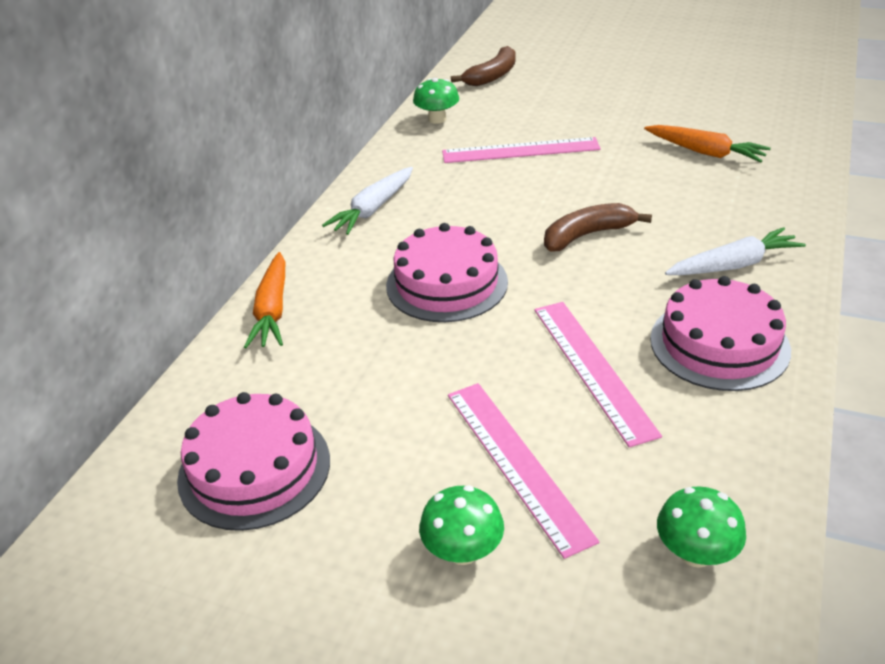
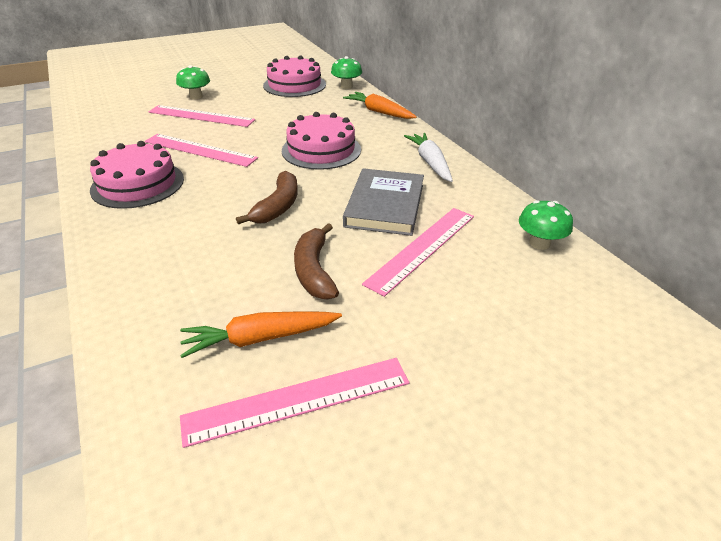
camera: 130 degrees right, 0 degrees up
(491, 191) = (385, 205): none -> grey book
(492, 76) = (619, 331): brown banana -> brown banana (314, 270)
(695, 553) = (108, 122): green mushroom -> green mushroom (346, 86)
(709, 121) = (298, 400): none -> pink ruler
(734, 265) = (155, 231): white carrot -> none

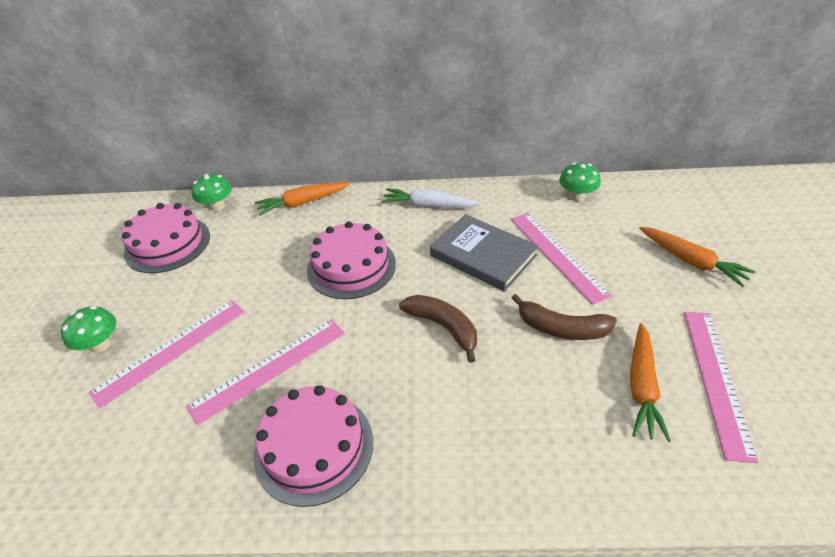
camera: 60 degrees left, 5 degrees up
(501, 356) = (691, 261): none -> orange carrot

